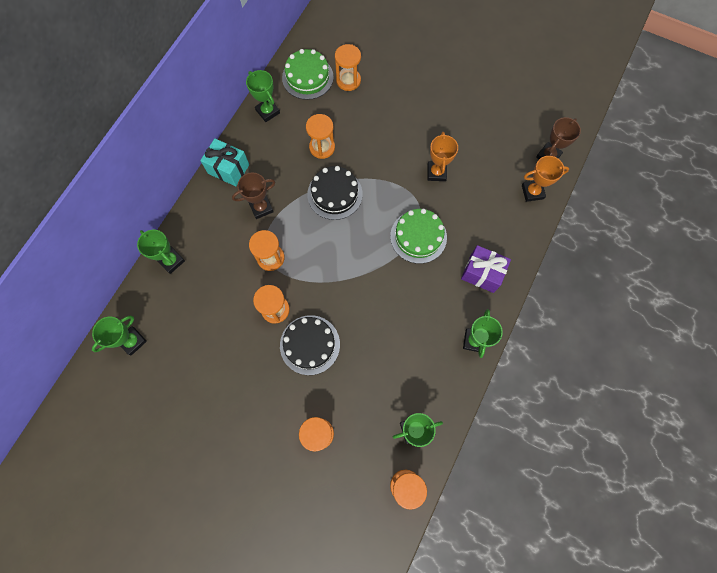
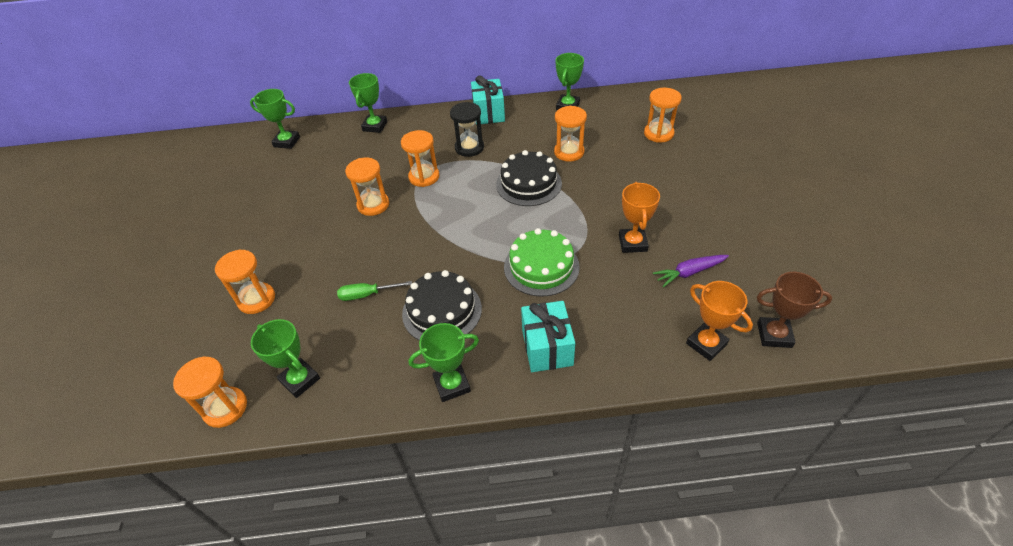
camera: 60 degrees right, 25 degrees down
(261, 208) = (469, 147): brown trophy -> black hourglass
(307, 77) = (629, 110): green cake -> none
(310, 344) = (352, 245): black cake -> black cake (442, 311)
(367, 356) = (367, 295): none -> green screwdriver
(436, 172) = (632, 243): orange trophy -> orange trophy turned 60 degrees counterclockwise
(480, 161) = (689, 273): none -> purple carrot
(482, 273) = (547, 347): purple gift -> turquoise gift

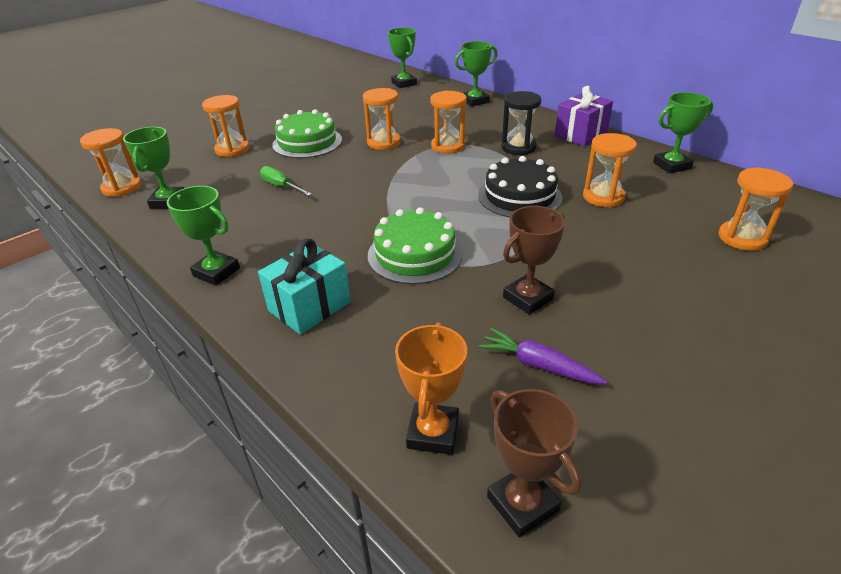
camera: 50 degrees right, 10 degrees down
(311, 246) = (307, 142): none -> green cake
(442, 311) = (298, 227): black cake -> none
(488, 113) = (580, 134): turquoise gift -> purple gift
(632, 243) = (527, 298): orange trophy -> brown trophy

